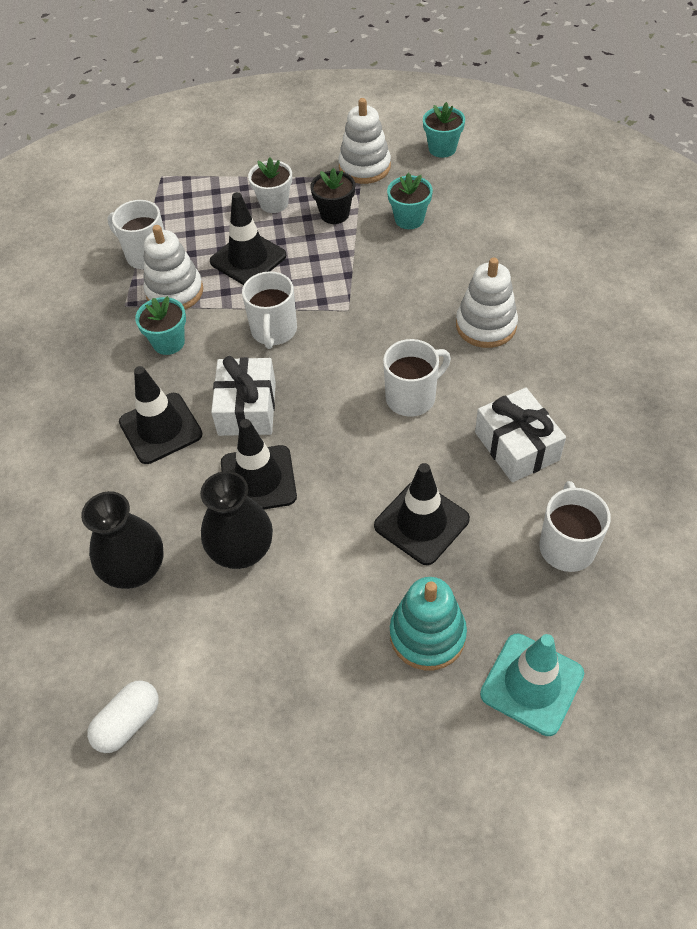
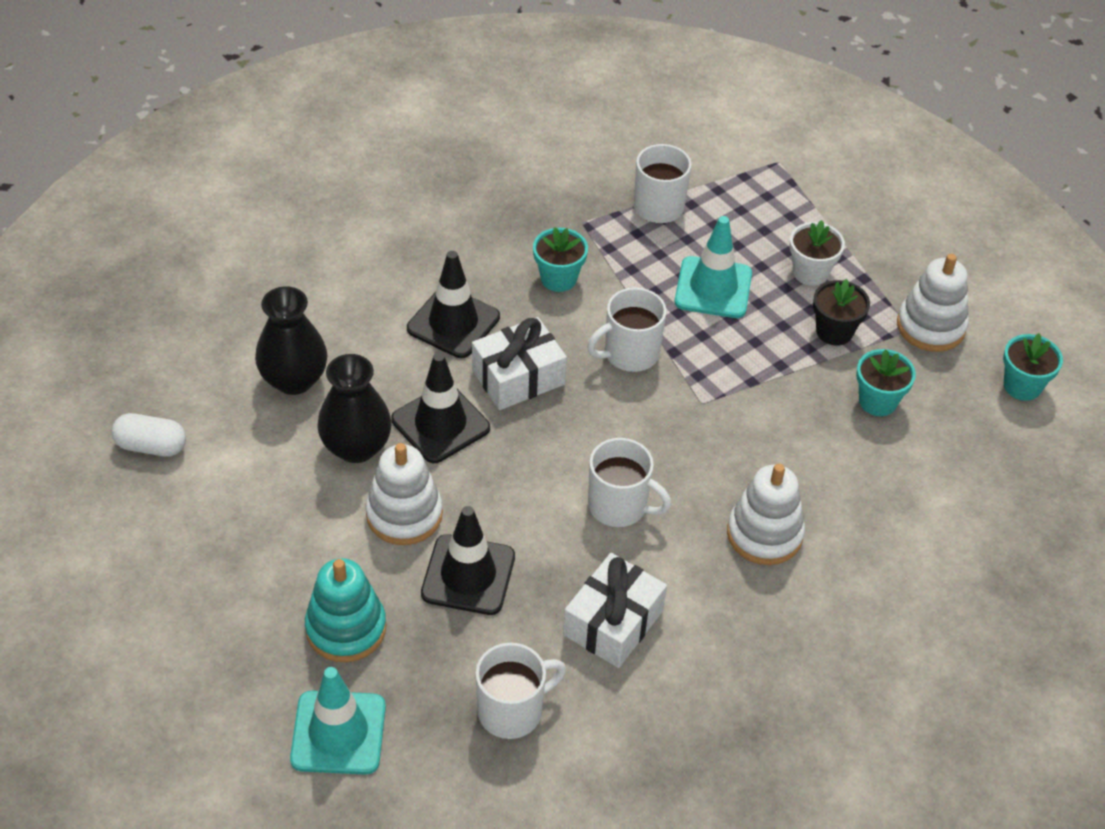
camera: 55 degrees right, 5 degrees down
(175, 292) = (626, 251): white stacking toy -> white stacking toy (404, 514)
(248, 259) = (713, 288): black traffic cone -> turquoise traffic cone

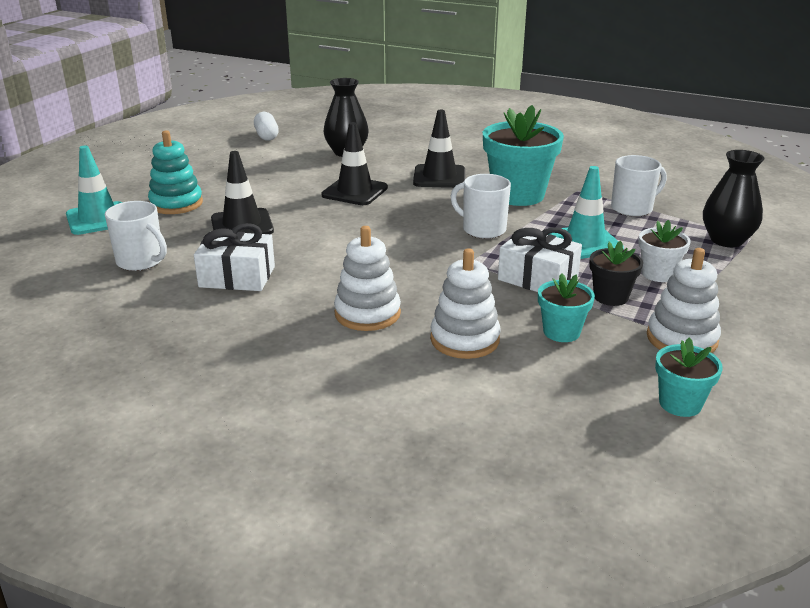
camera: 65 degrees right, 20 degrees down
(356, 447) = (313, 176): black vase -> black vase (726, 240)
(404, 514) = (274, 198): white stacking toy -> white stacking toy (464, 339)
(518, 377) = (418, 203): white gift -> white gift (538, 278)
(558, 278) = (518, 195): turquoise flower pot -> turquoise flower pot, size x1.91
(619, 506) = (342, 256): white mug -> none

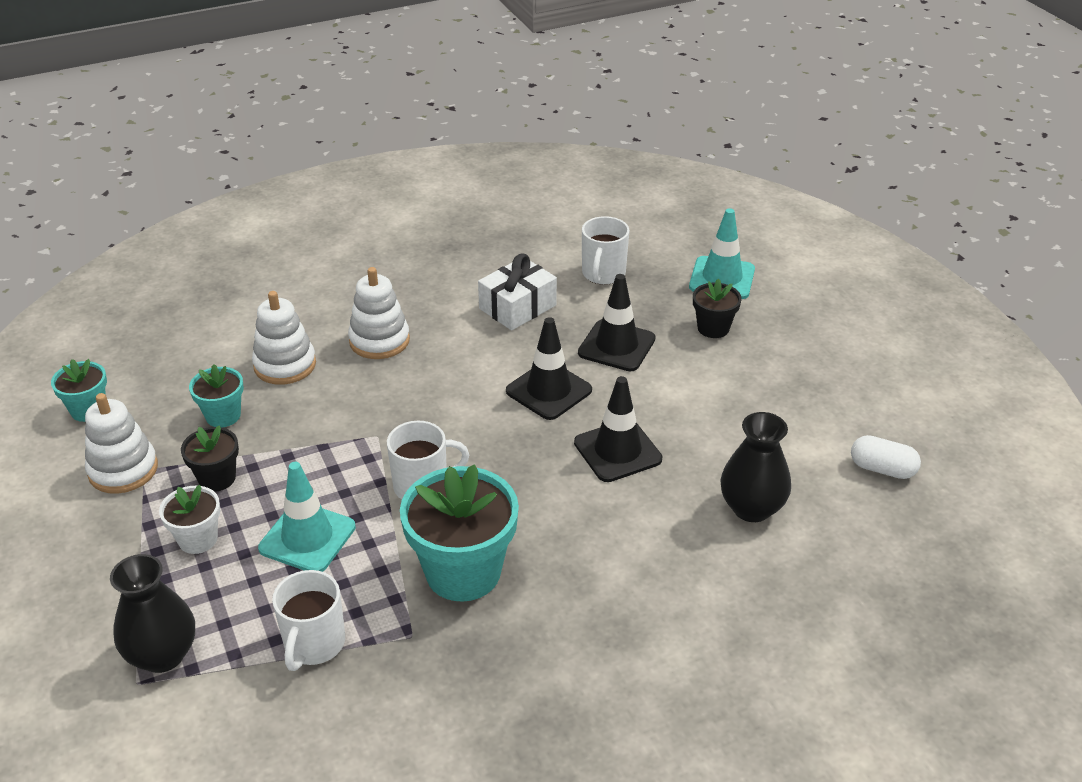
camera: 130 degrees right, 10 degrees up
(141, 261) = (603, 274): white mug -> white mug turned 60 degrees counterclockwise
(176, 204) = (713, 328): turquoise stacking toy -> black flower pot
(439, 177) = (586, 540): black traffic cone -> black traffic cone (548, 391)
(538, 278) = (299, 458): white gift -> none

